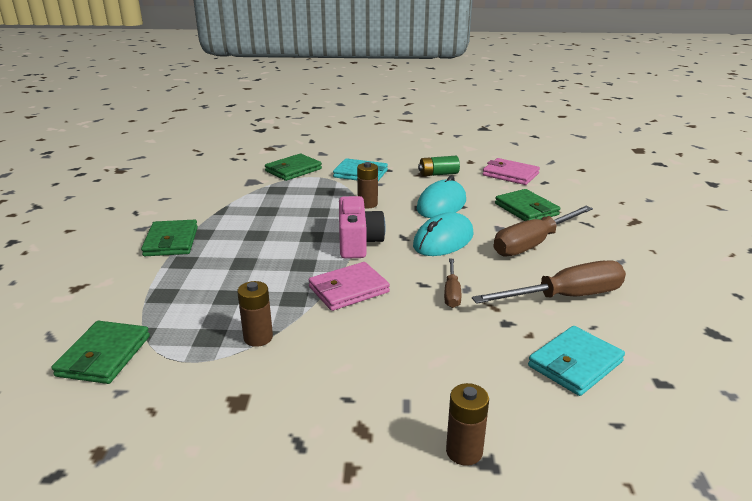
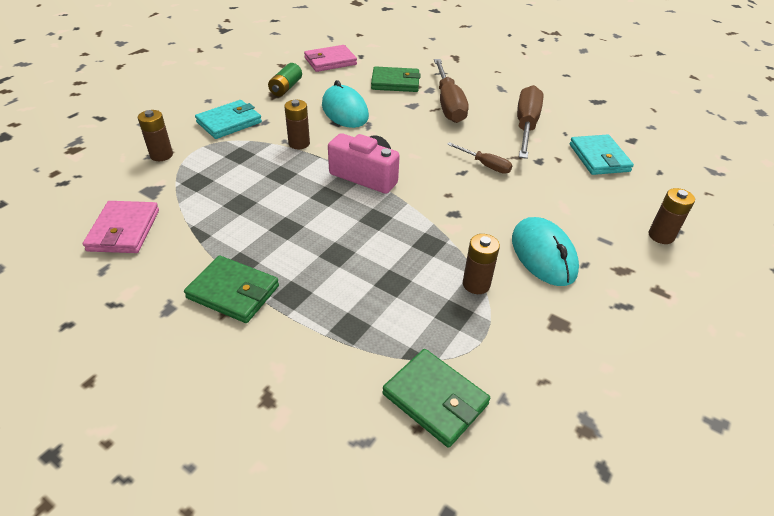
camera: 60 degrees left, 15 degrees up
(293, 170) = (161, 155): green wallet -> brown battery
(348, 290) = (440, 210): pink wallet -> pink wallet (124, 230)
(443, 240) = (405, 136): turquoise mouse -> turquoise mouse (543, 255)

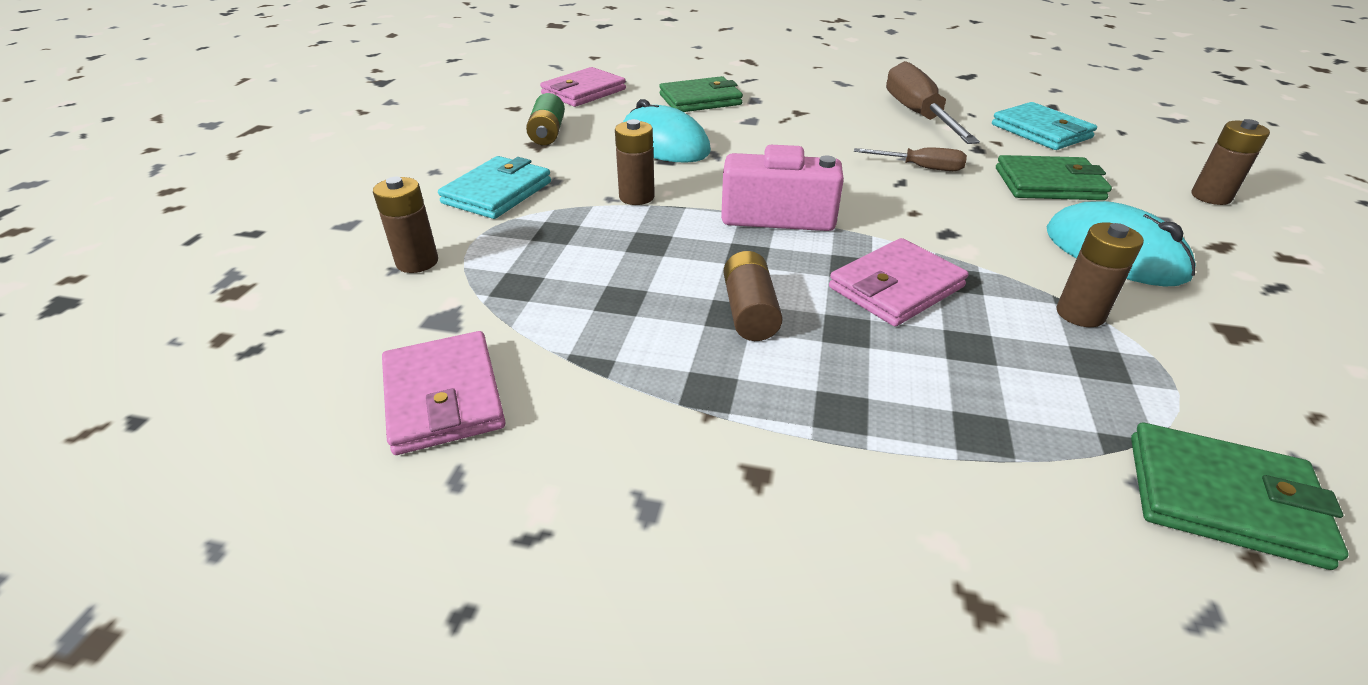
camera: 20 degrees left, 5 degrees down
(233, 292) = (740, 439): green wallet -> green wallet (1048, 184)
(297, 229) = (750, 312): none -> brown battery
(388, 238) = (896, 287): none -> pink wallet
(448, 104) = (796, 110): brown screwdriver -> none

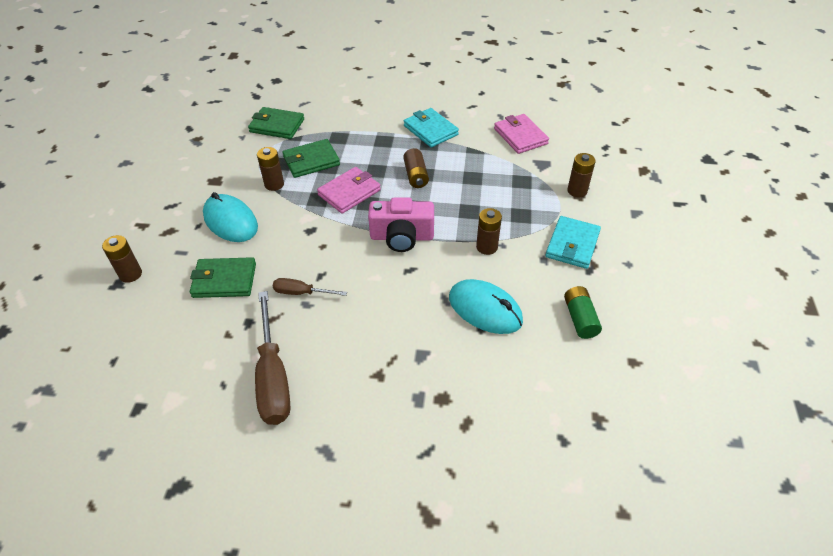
camera: 175 degrees right, 10 degrees up
(583, 92) = (587, 402): pink wallet -> none
(700, 100) = (470, 393): green wallet -> green wallet (311, 161)
(1041, 131) = (182, 355): turquoise wallet -> turquoise wallet (430, 130)

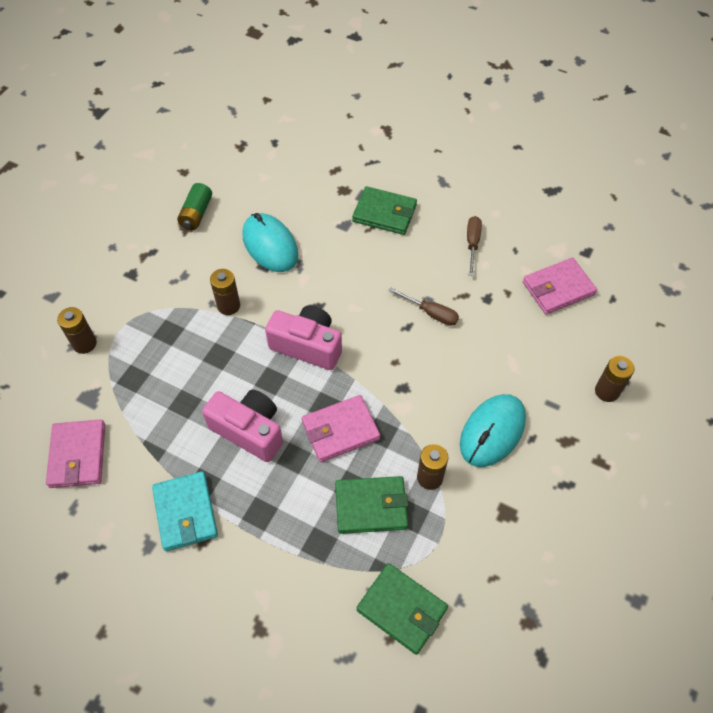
camera: 160 degrees left, 10 degrees up
(173, 354) = (558, 288): none -> pink wallet
(224, 280) = (506, 351): green wallet -> green wallet (384, 213)
(230, 221) = (492, 432): turquoise mouse -> turquoise mouse turned 60 degrees clockwise
(273, 377) = (472, 244): brown screwdriver -> brown screwdriver, size x0.53
(416, 176) = (249, 431): brown battery -> pink camera
(572, 244) = (145, 281): turquoise wallet -> none

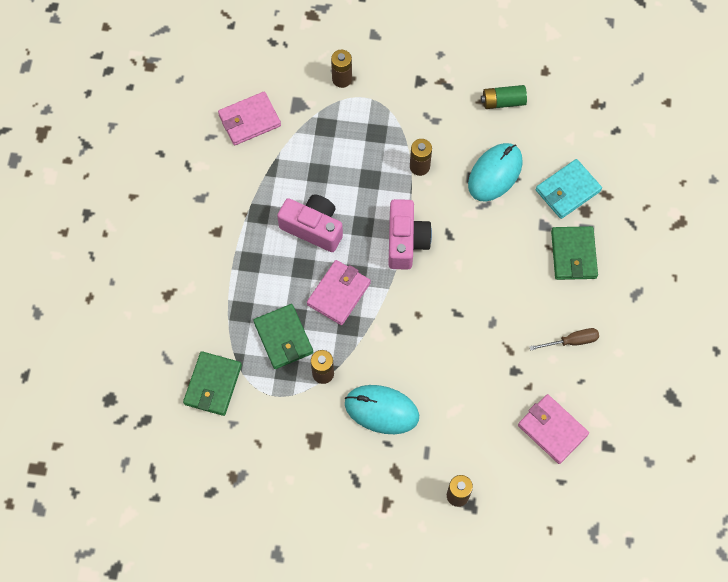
camera: 70 degrees right, 10 degrees up
(185, 512) = (233, 211): turquoise wallet -> turquoise wallet (567, 190)
(249, 431) = (313, 228): pink camera -> pink camera turned 75 degrees counterclockwise
(340, 430) = (339, 294): pink wallet -> pink wallet turned 75 degrees clockwise
(431, 313) = (479, 328): brown screwdriver -> none

